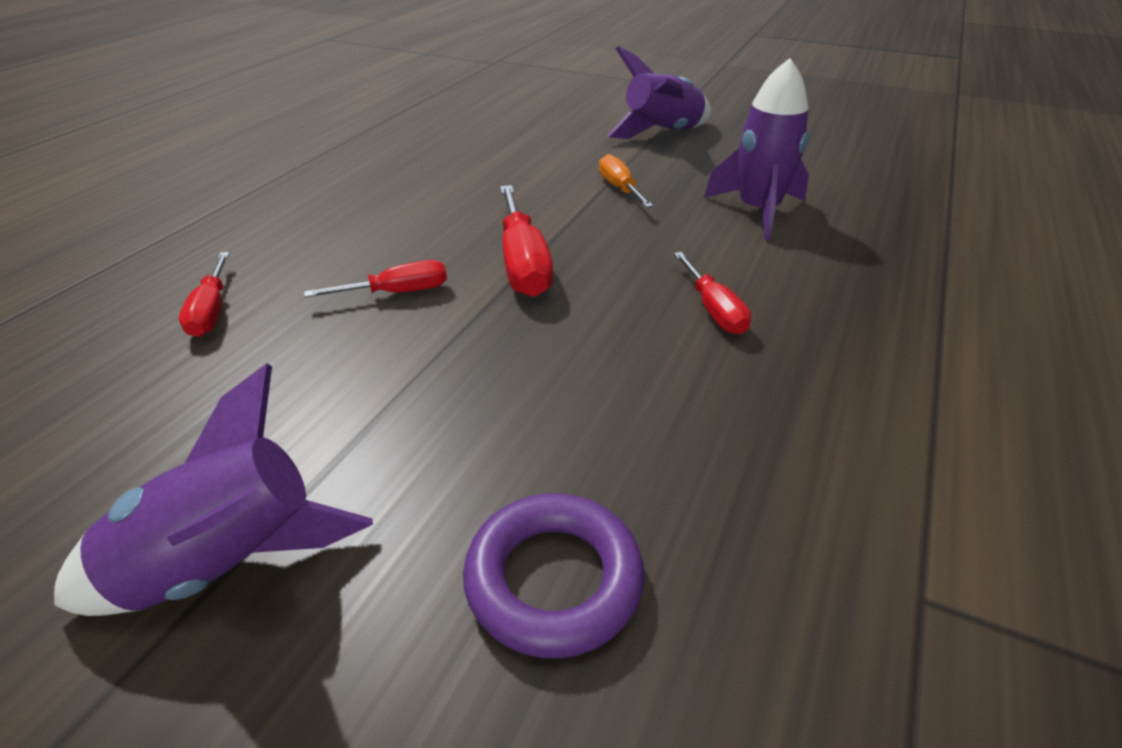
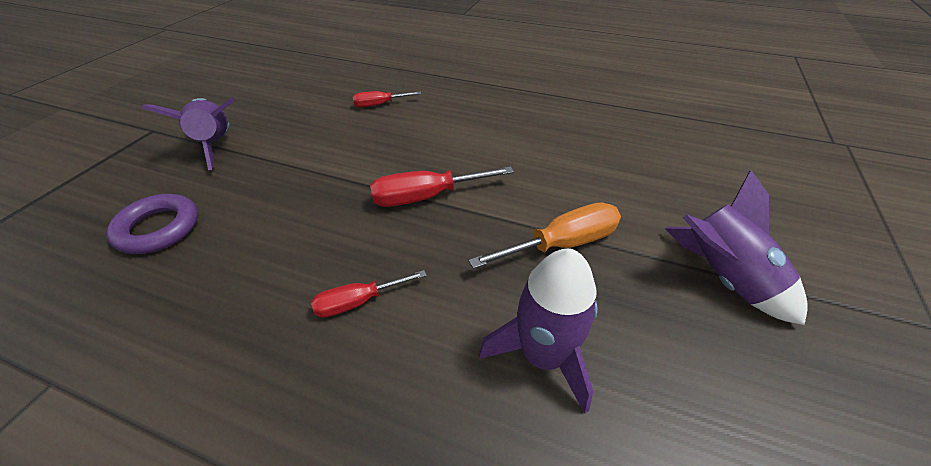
camera: 85 degrees right, 5 degrees up
(397, 292) = (393, 153): red screwdriver -> none
(620, 188) = (562, 244): orange screwdriver -> orange screwdriver, size x1.61

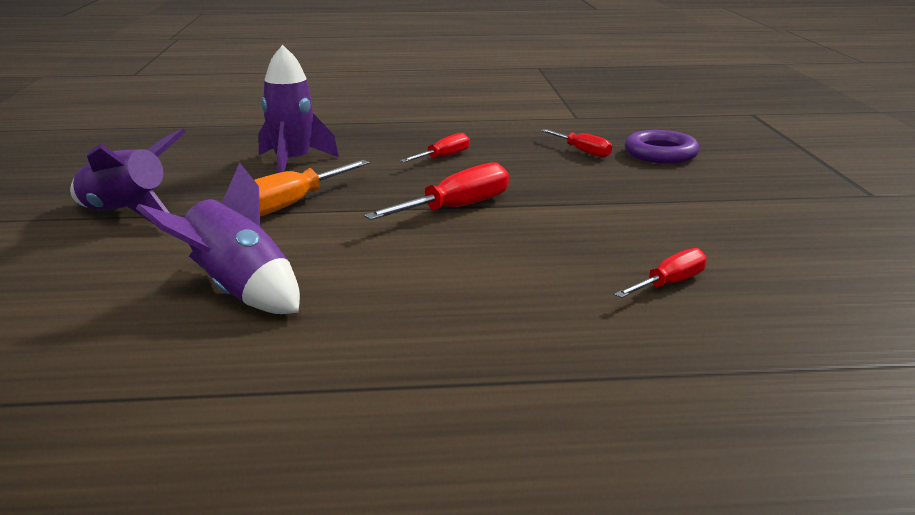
camera: 155 degrees right, 20 degrees down
(212, 260) = (582, 151): none -> red screwdriver
(216, 145) = (764, 198): purple rocket -> purple rocket (238, 292)

